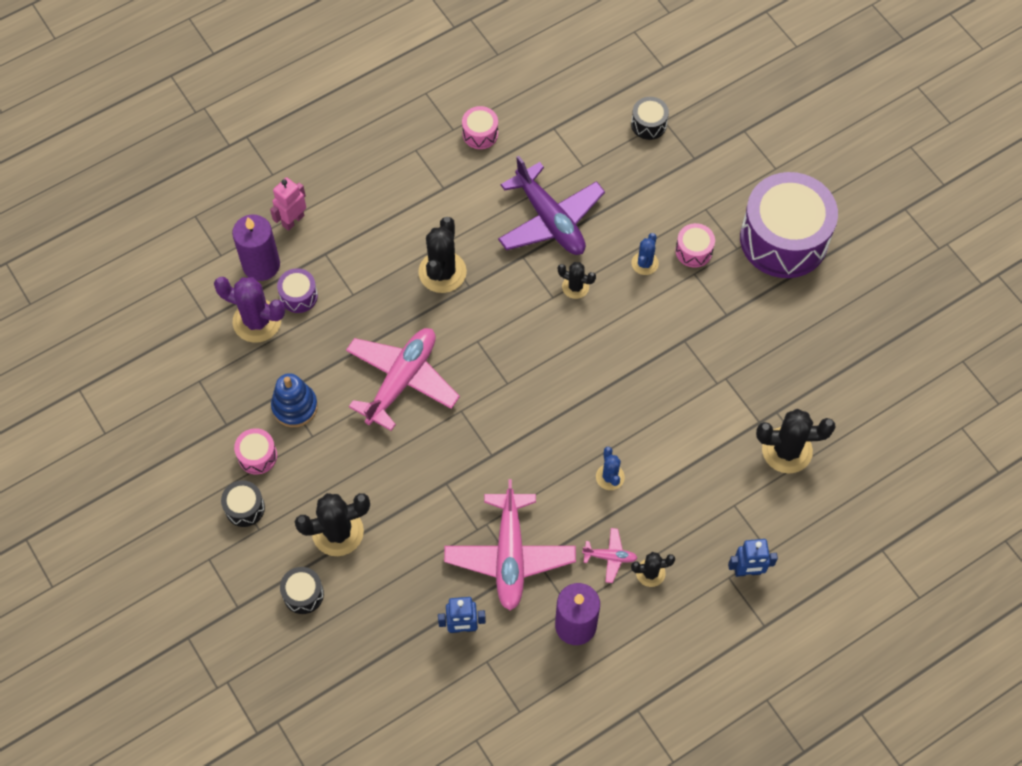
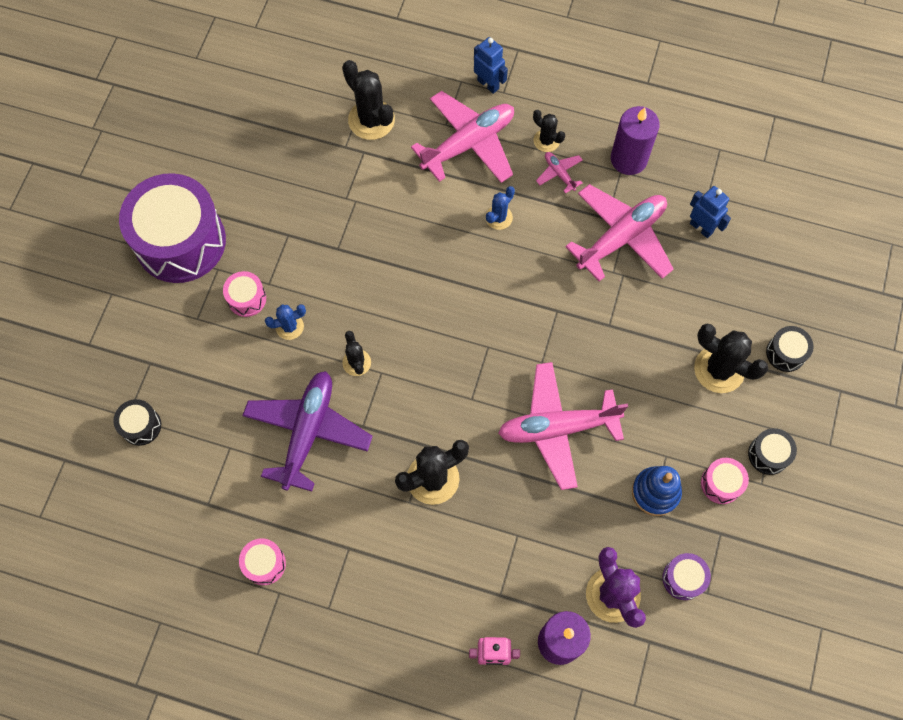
camera: 130 degrees left, 5 degrees up
(299, 296) = (559, 580): purple drum -> purple drum (683, 578)
(699, 508) = (468, 144): none -> pink plane

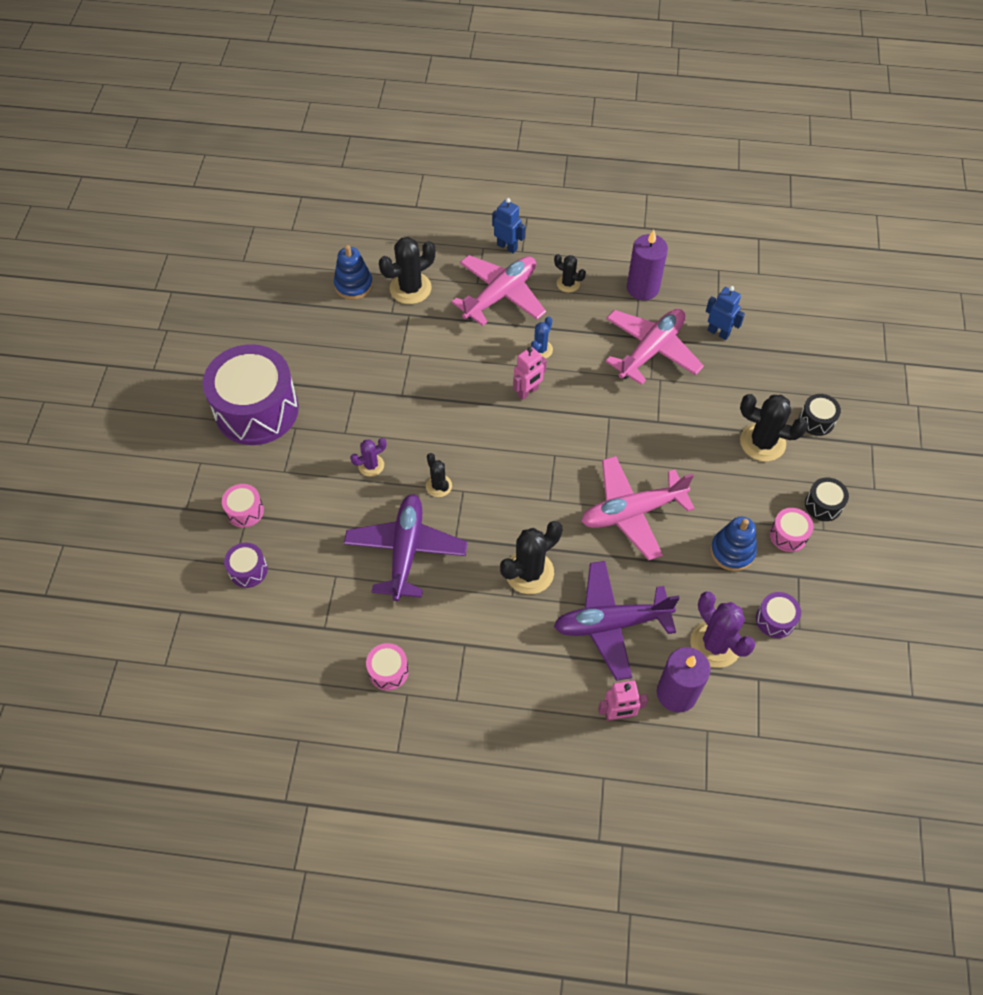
camera: 10 degrees left, 10 degrees down
(141, 426) = (248, 570): black drum -> purple drum
(247, 299) = (327, 448): pink drum -> pink drum (245, 511)
(289, 327) = (371, 465): blue cactus -> purple cactus
(310, 106) = (353, 285): none -> blue stacking toy
(371, 120) = (410, 288): black cactus -> black cactus turned 75 degrees counterclockwise
(474, 267) = (528, 392): none -> pink robot
(507, 552) = (611, 624): none -> purple plane
(559, 173) = (585, 307): pink plane -> none

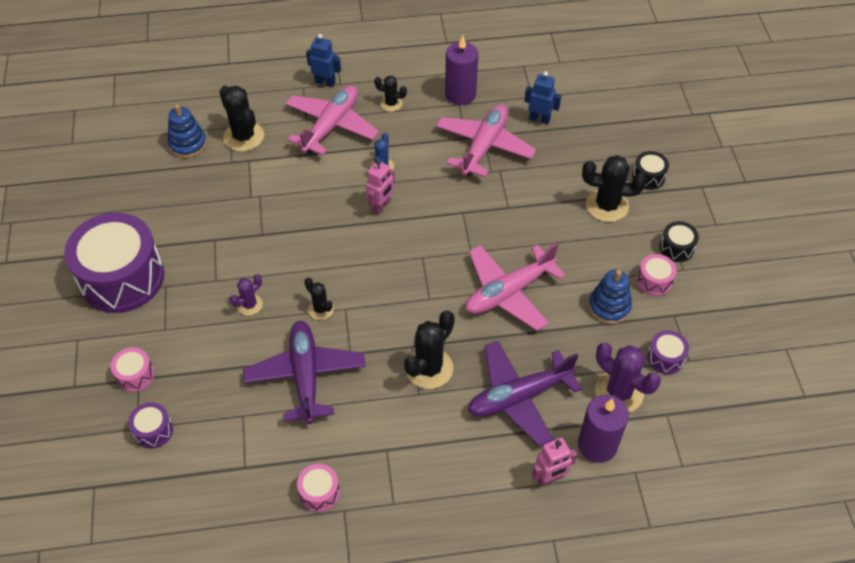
camera: 15 degrees left, 5 degrees down
(410, 288) = (243, 136): black cactus -> black cactus turned 75 degrees counterclockwise

